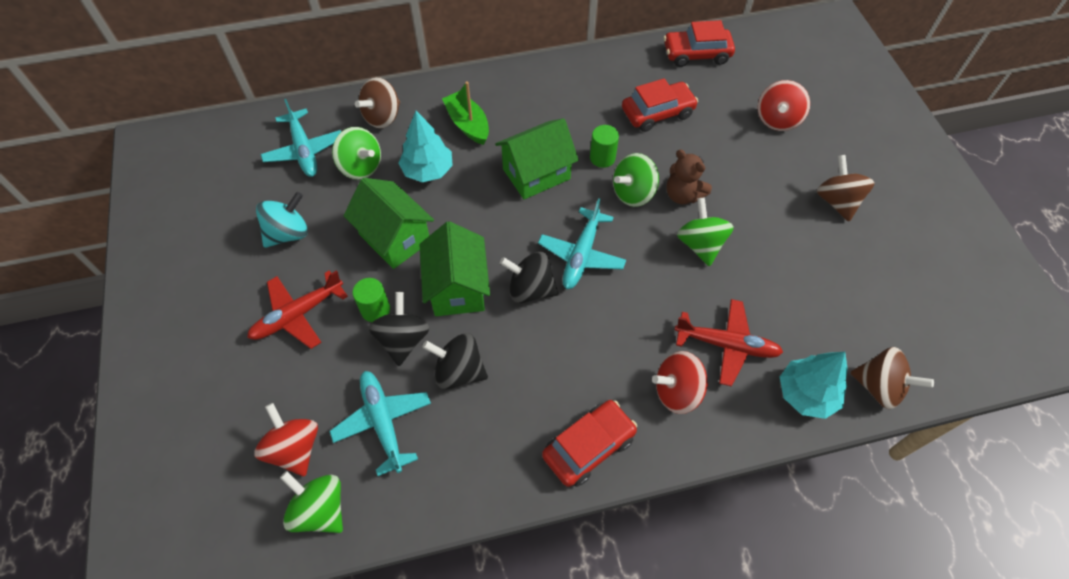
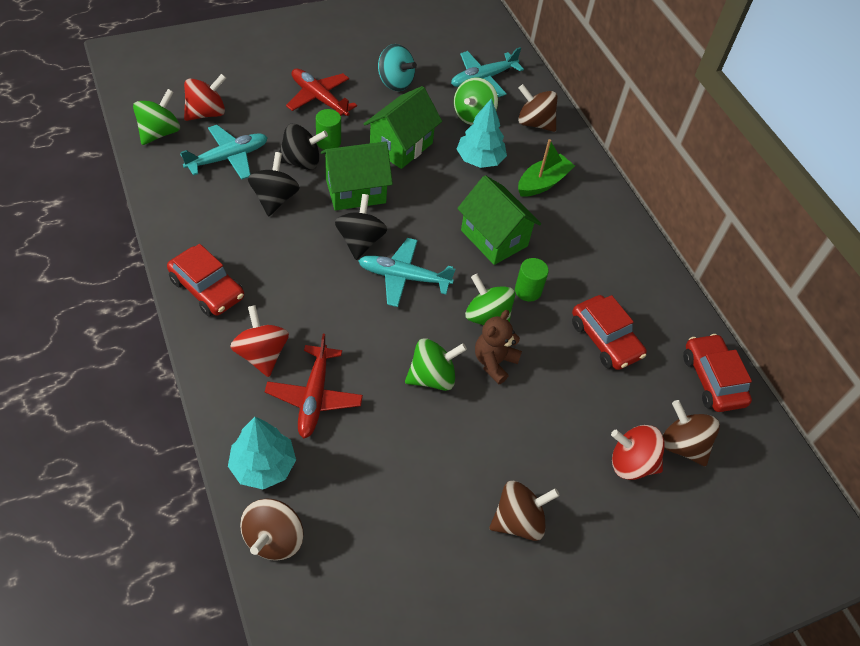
camera: 75 degrees right, 5 degrees down
(758, 85) = (682, 445): none -> brown spinning top

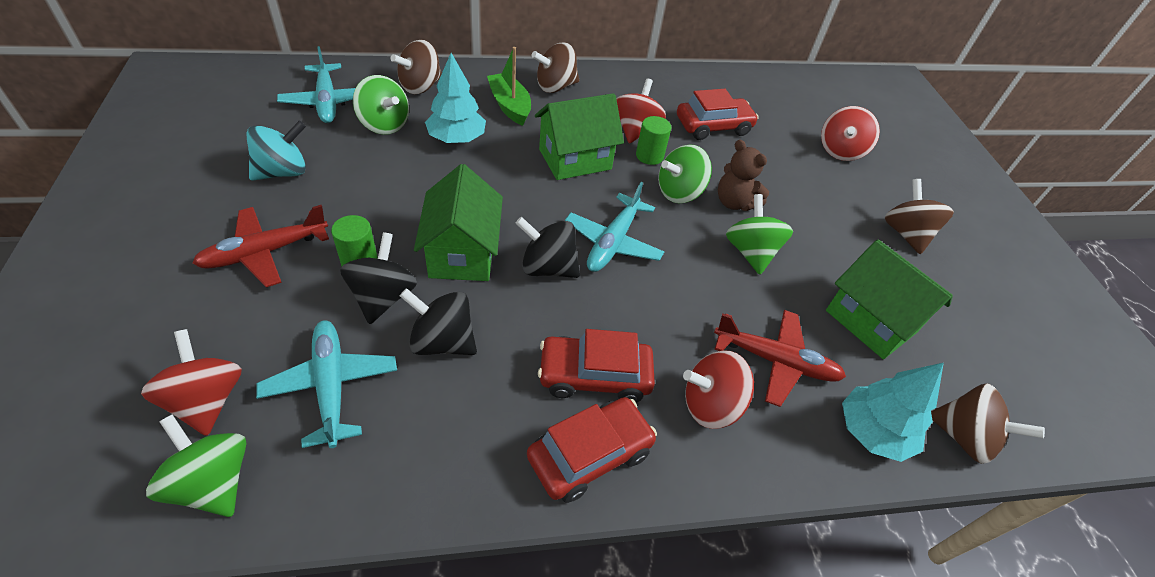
camera: 75 degrees left, 5 degrees down
(401, 146) = (403, 194): green house -> green house (870, 321)
(561, 276) = (635, 130): none -> red spinning top
(682, 445) = (821, 119): brown spinning top -> brown spinning top (555, 86)
(712, 379) = (758, 85): red car -> red car (594, 376)

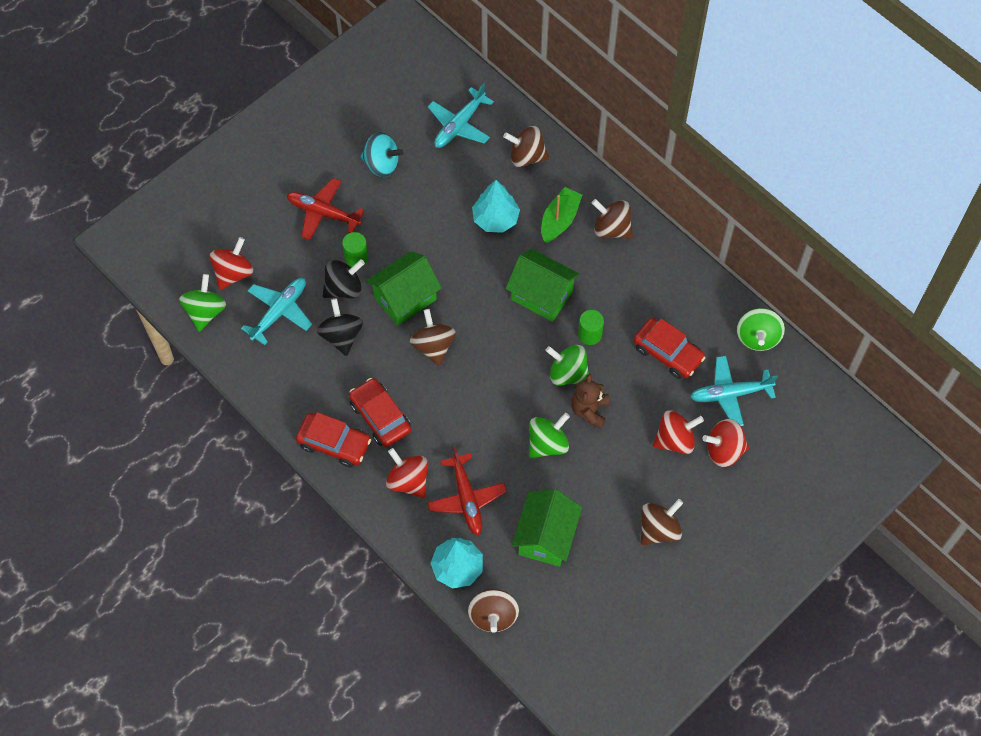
camera: 60 degrees right, 15 degrees up
(384, 124) = (469, 172): green spinning top -> green spinning top (757, 337)
(548, 267) = (433, 346): black spinning top -> brown spinning top
(613, 242) = (485, 365): turquoise plane -> turquoise plane (730, 394)
(635, 130) = (611, 308): red spinning top -> red spinning top (675, 440)

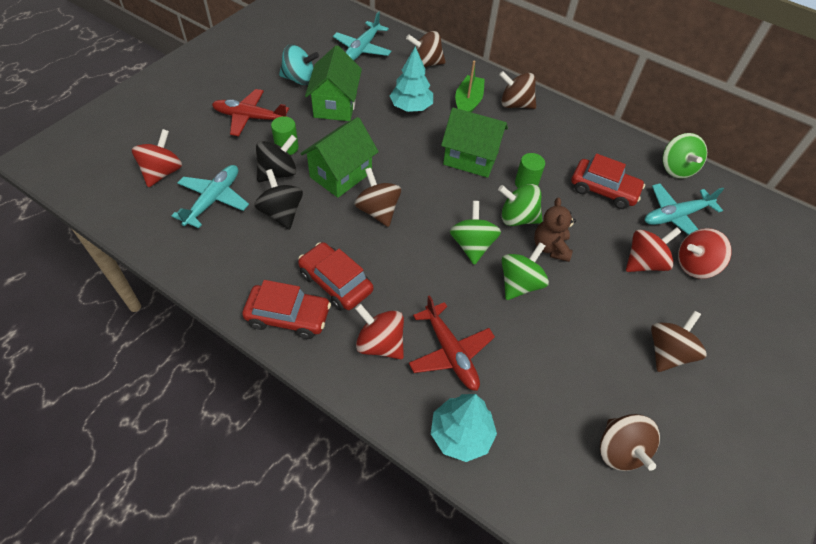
camera: 15 degrees left, 10 degrees down
(205, 311) = (133, 208): green spinning top -> green spinning top (472, 245)
(493, 616) = (521, 488): brown spinning top -> brown spinning top (620, 450)
(546, 537) = (551, 381): green house -> green house (335, 105)

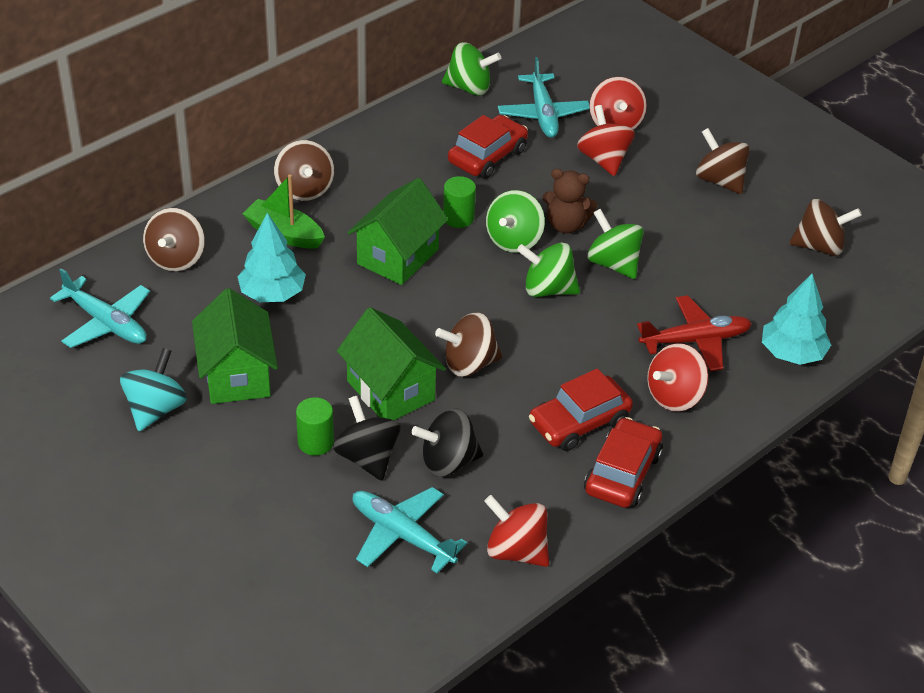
camera: 75 degrees left, 10 degrees down
(162, 172) = (325, 594): red spinning top -> red spinning top (516, 551)
(250, 118) = (231, 479): red plane -> none
(335, 105) = (237, 375): green house -> green house turned 60 degrees clockwise
(515, 104) = (304, 189): brown spinning top -> brown spinning top turned 45 degrees counterclockwise

